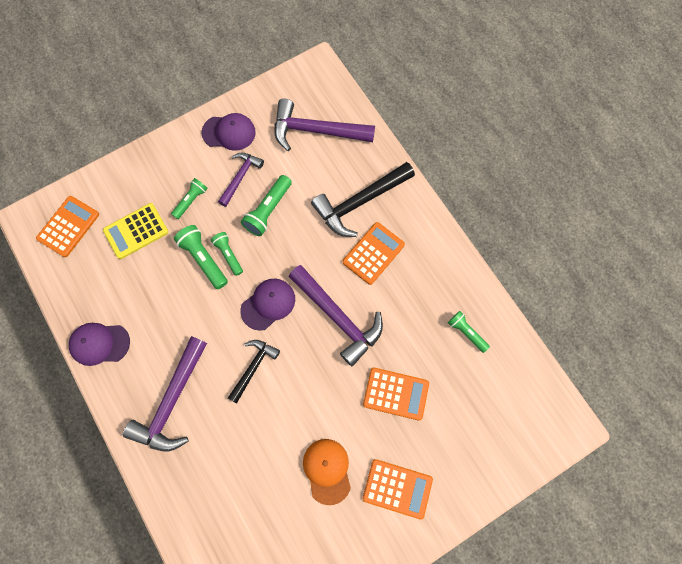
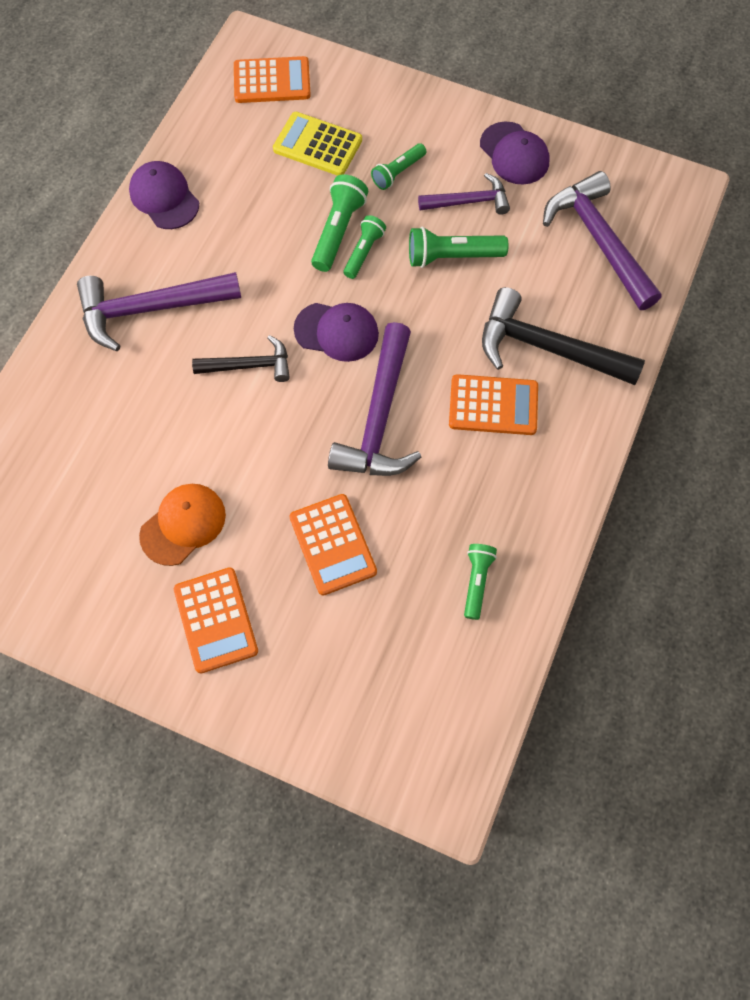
camera: 55 degrees right, 5 degrees down
(191, 201) = (398, 172): green flashlight -> green flashlight turned 135 degrees clockwise

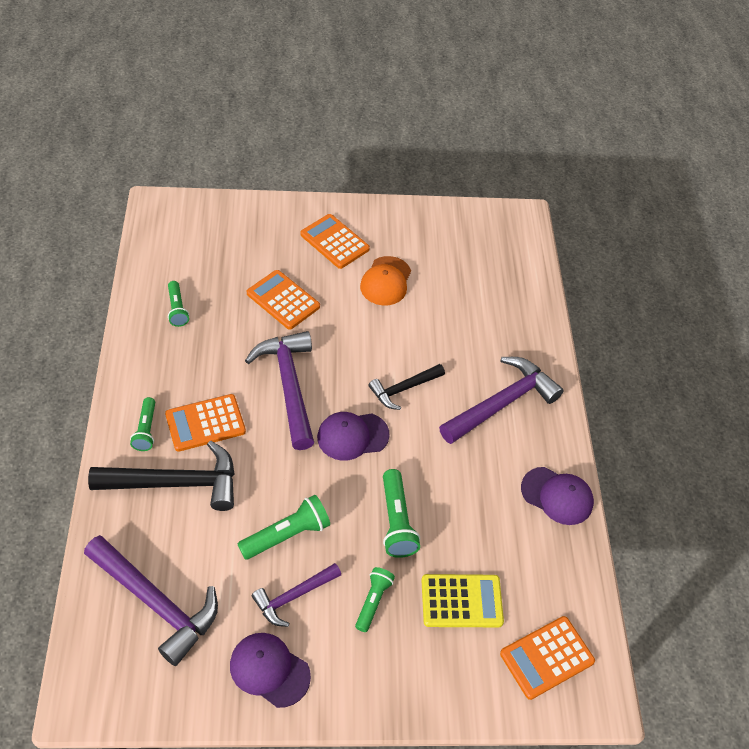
camera: 150 degrees right, 15 degrees down
(364, 252) = (364, 510): green flashlight -> green flashlight (146, 430)

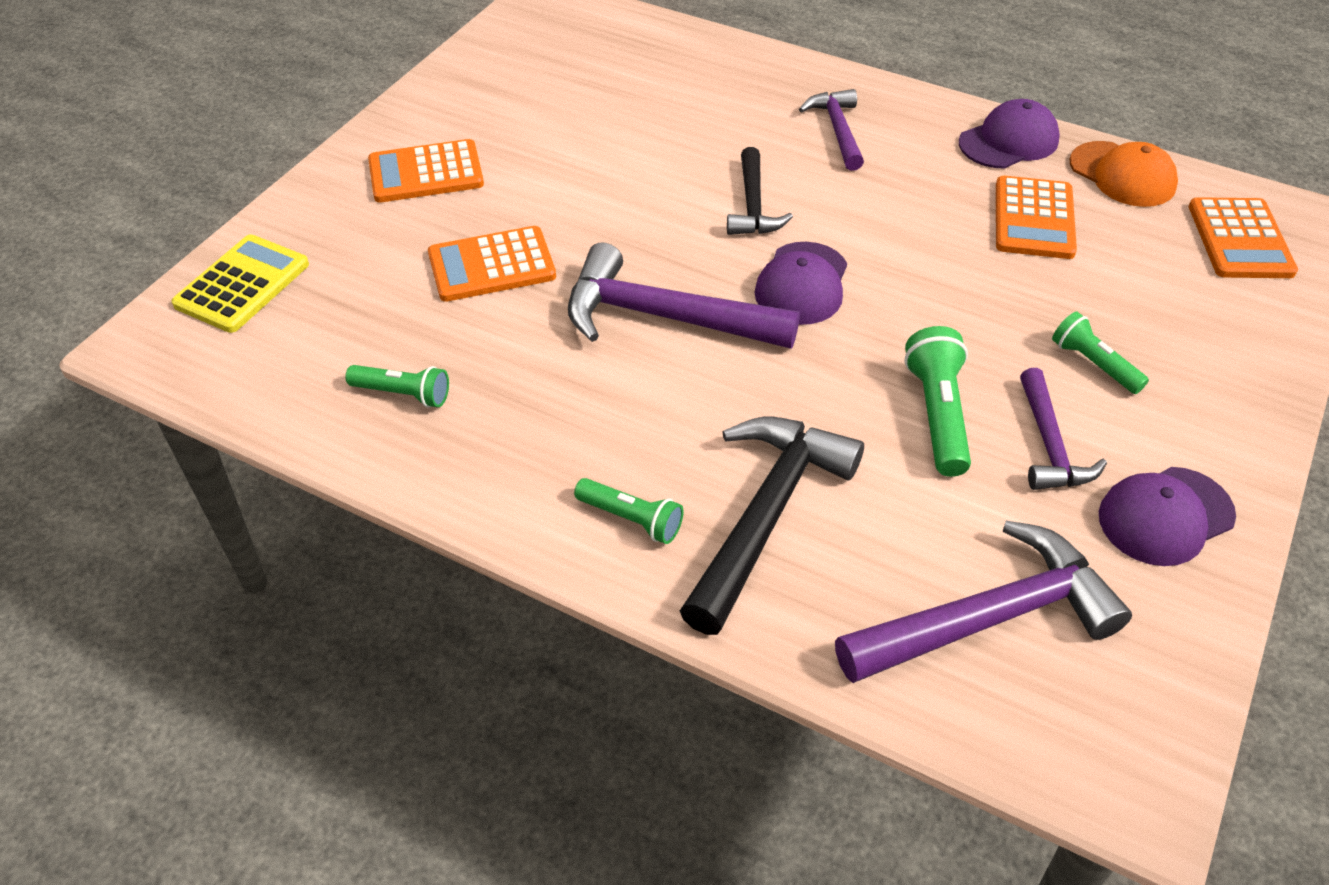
camera: 55 degrees left, 5 degrees down
(205, 423) = (669, 438): orange calculator -> orange calculator (1034, 219)
(386, 281) = (547, 152): orange cap -> orange cap (1122, 175)
(396, 521) = (973, 294): green flashlight -> none
(461, 601) = (1128, 280): yellow calculator -> yellow calculator (242, 284)
(501, 403) = (837, 130): purple hammer -> purple hammer, size x0.59

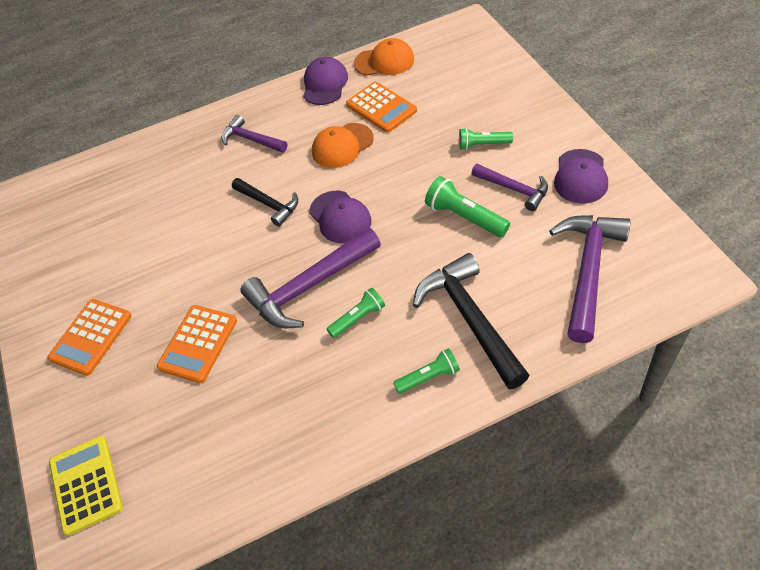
camera: 45 degrees left, 5 degrees up
(403, 394) = (255, 439): green flashlight -> green flashlight (358, 318)
(922, 218) = (342, 146): none -> orange cap
(1240, 239) = (457, 52): orange calculator -> none

